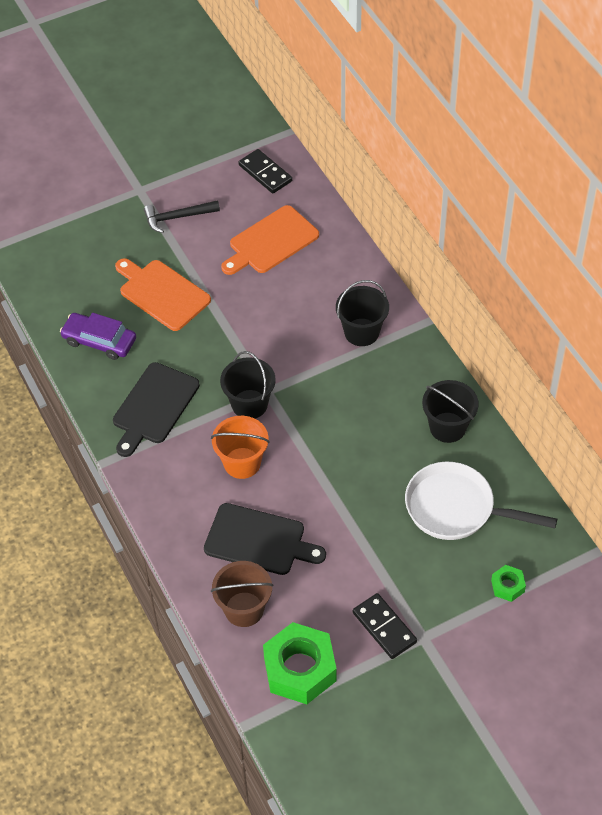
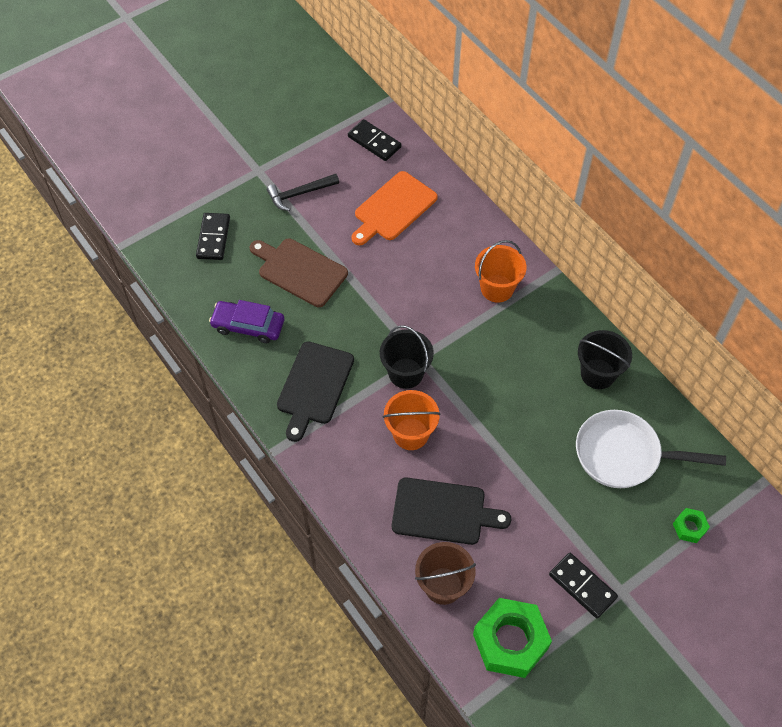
camera: 10 degrees left, 5 degrees up
(81, 252) = (213, 238): none -> black domino
(162, 293) = (300, 271): orange cutting board -> brown cutting board
(361, 332) = (497, 288): black bucket -> orange bucket

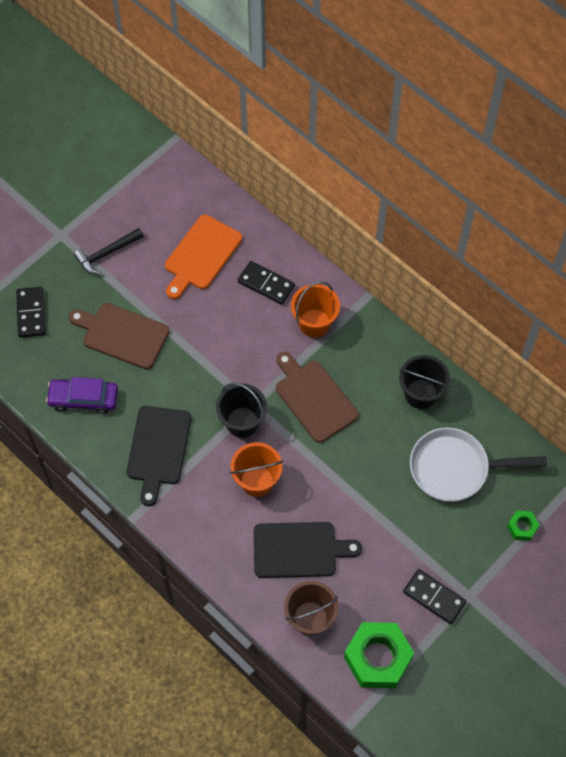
camera: 10 degrees left, 5 degrees up
(374, 142) = (170, 187): black domino -> black domino (266, 284)
(484, 361) = (314, 398): none -> brown cutting board

